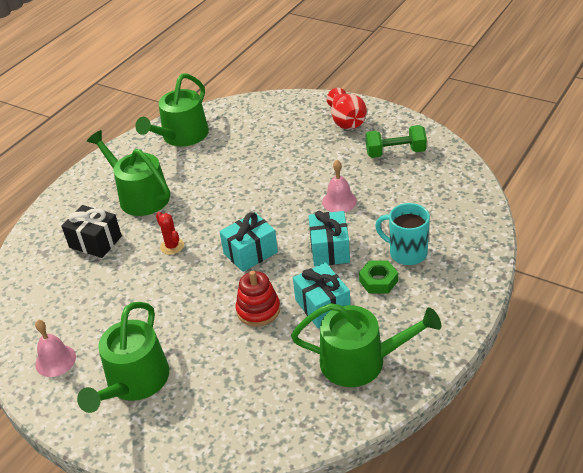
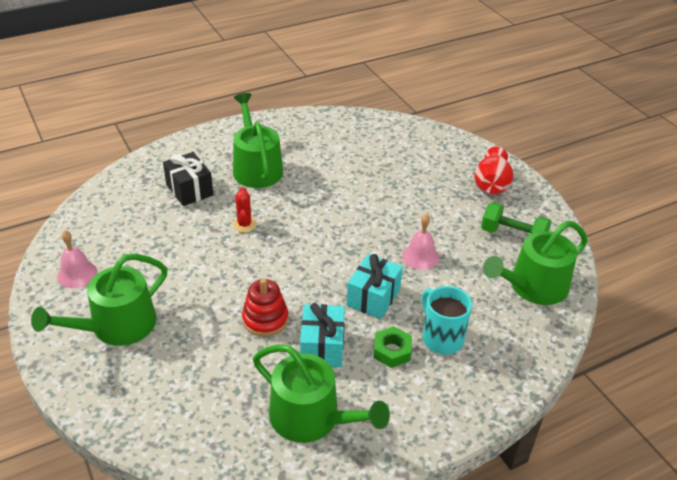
camera: 25 degrees right, 0 degrees up
(181, 136) = (334, 131): green watering can -> green watering can (533, 287)
(250, 253) = (302, 264): turquoise gift -> none

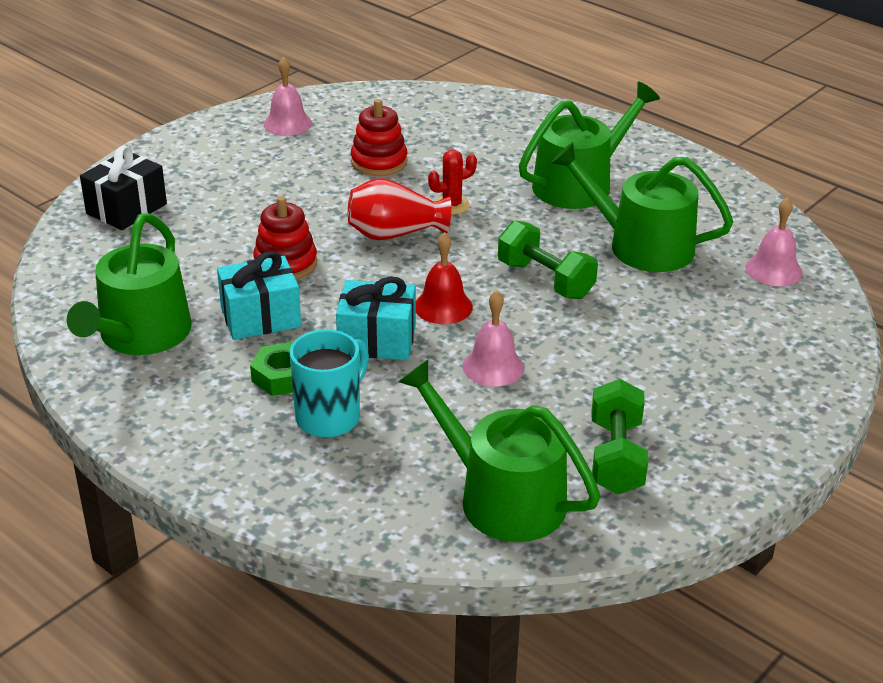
camera: 70 degrees right, 5 degrees down
(116, 326) = (220, 170): green watering can -> green watering can (640, 245)
(168, 242) = (379, 162): none -> red stacking toy
(189, 190) = (489, 149): black gift -> black gift (126, 209)
(347, 211) = (545, 280): none -> green dumbbell
(352, 259) = (443, 306): none -> red bell
(380, 132) = (773, 270): none -> pink bell
(491, 184) = (739, 412): red vase -> red vase (395, 234)

